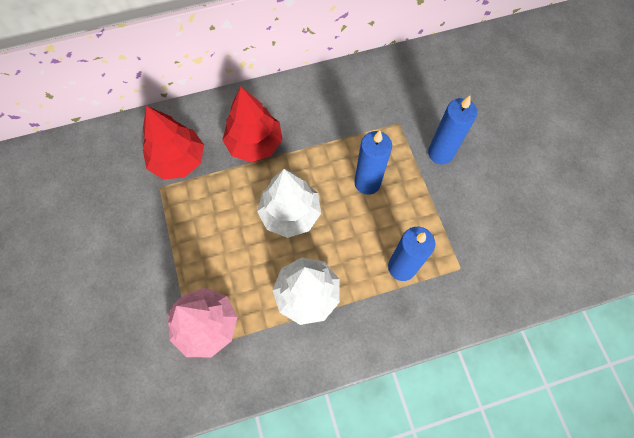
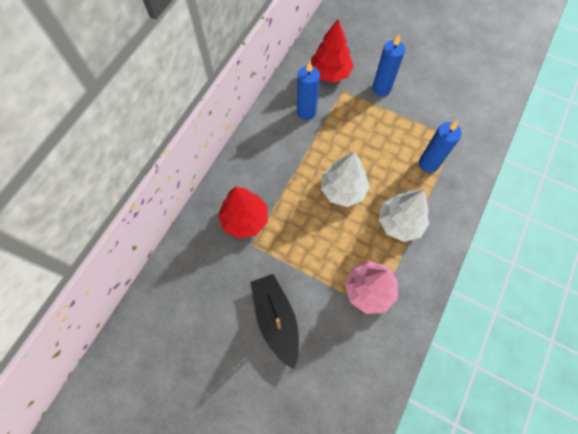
camera: 45 degrees left, 0 degrees up
(104, 269) = (276, 319): none -> black boat
(254, 144) = (278, 170): red tree -> red tree (330, 73)
(367, 183) = (363, 136): blue candle -> blue candle (306, 112)

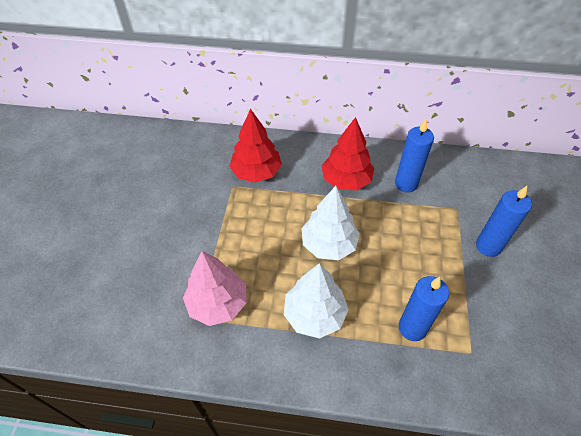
camera: 70 degrees right, 15 degrees down
(276, 319) = (162, 228): black boat -> none
(330, 73) = (472, 190): red tree -> red tree (346, 180)

